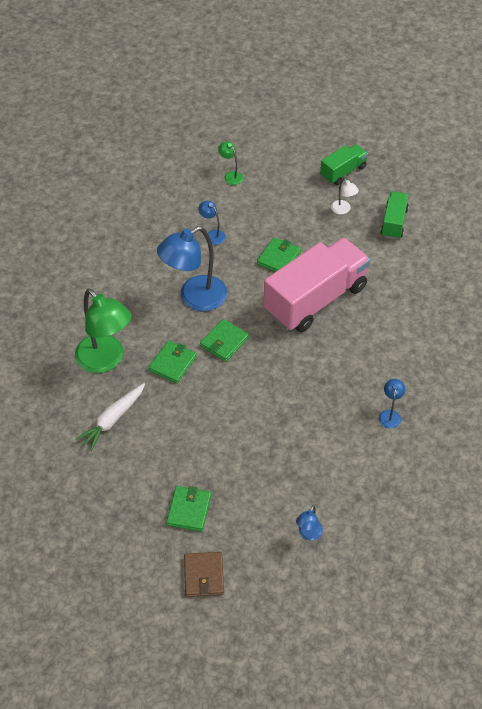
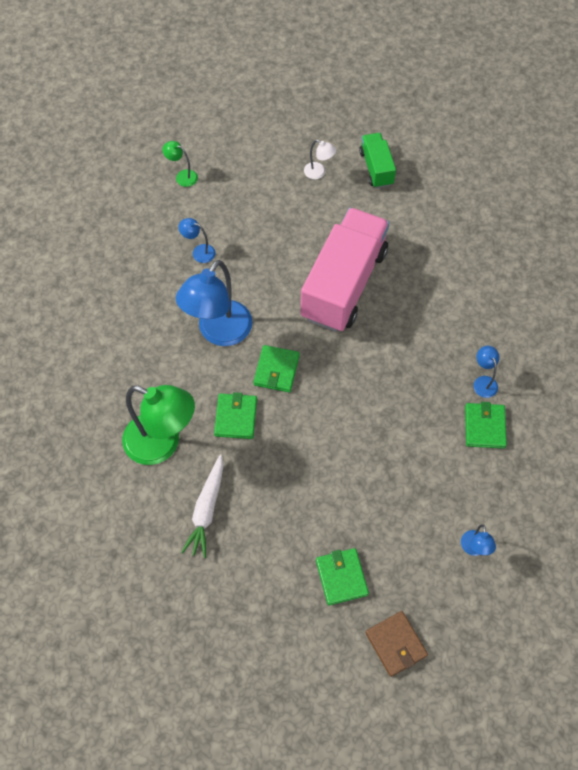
camera: 25 degrees left, 10 degrees up
(278, 258) = (282, 252): green wallet -> green wallet (484, 427)
(343, 172) = (296, 130): green truck -> none

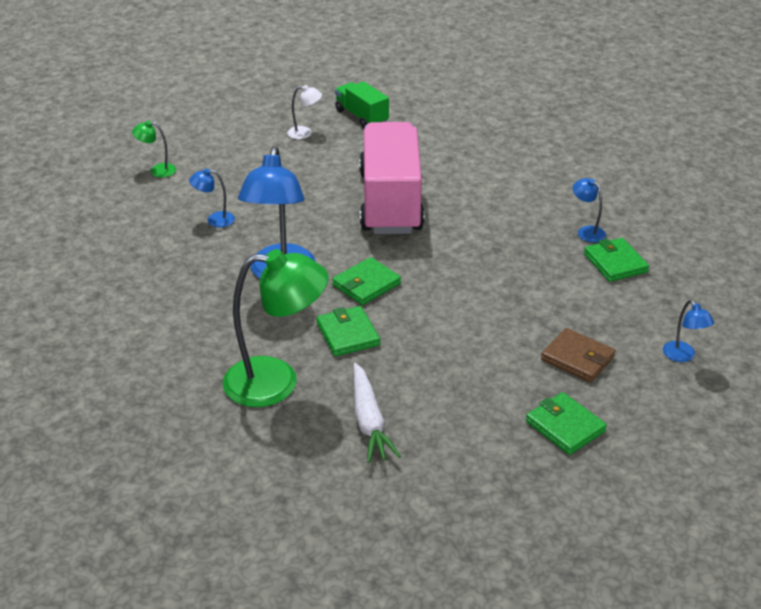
camera: 25 degrees left, 25 degrees down
(276, 370) = (366, 284): green wallet -> green wallet turned 60 degrees clockwise
(396, 644) = (668, 462): brown wallet -> brown wallet (577, 358)

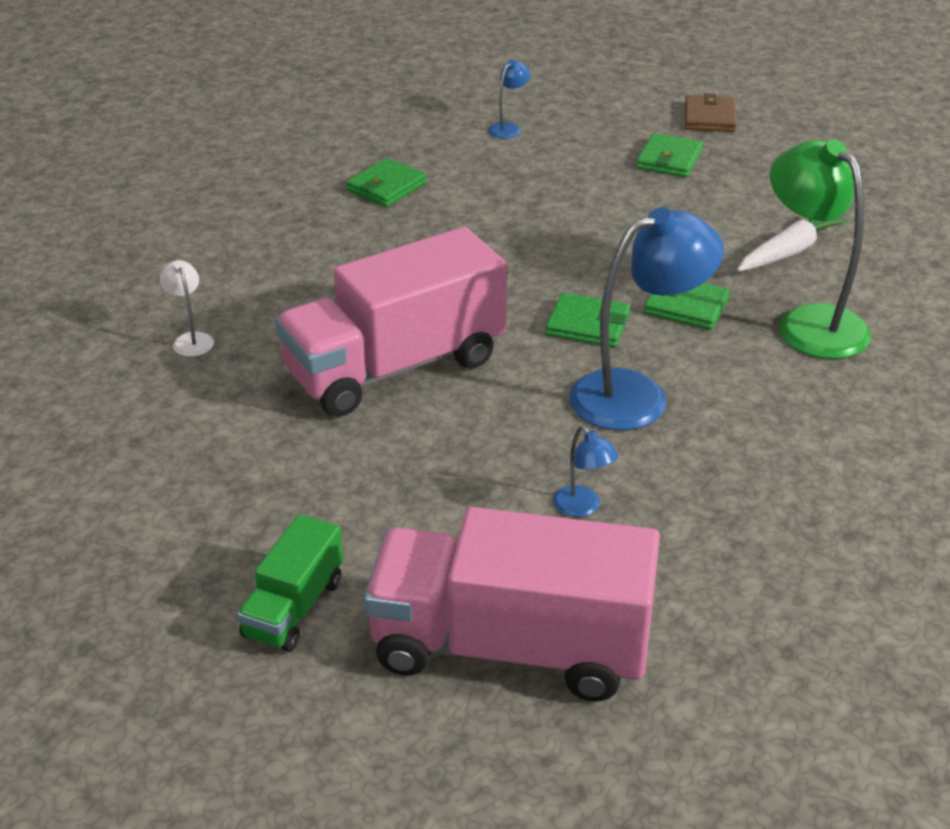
camera: 120 degrees left, 0 degrees up
(157, 170) = (510, 647): green lamp -> pink truck
(305, 133) = (258, 524): white lamp -> white lamp (191, 339)
(348, 334) = (686, 306): green wallet -> green wallet turned 75 degrees clockwise
(361, 117) = (158, 483): green truck -> green truck (293, 608)
(577, 358) = (570, 173): brown wallet -> brown wallet (709, 118)
(586, 231) = (338, 215): blue lamp -> none

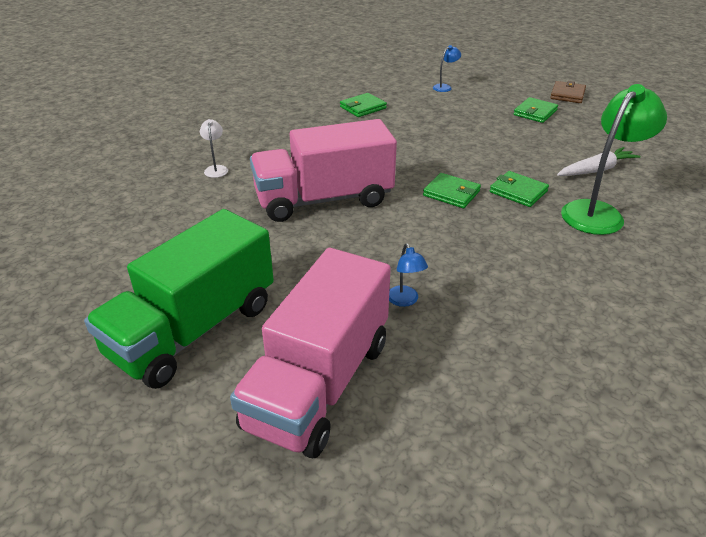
camera: 15 degrees right, 0 degrees up
(293, 608) = (193, 329): green truck -> green truck, size x2.03
(510, 647) = (319, 383): pink truck -> pink truck turned 90 degrees counterclockwise
(637, 395) = (467, 238): blue lamp -> none
(810, 322) = (598, 212): green lamp -> green lamp turned 60 degrees clockwise

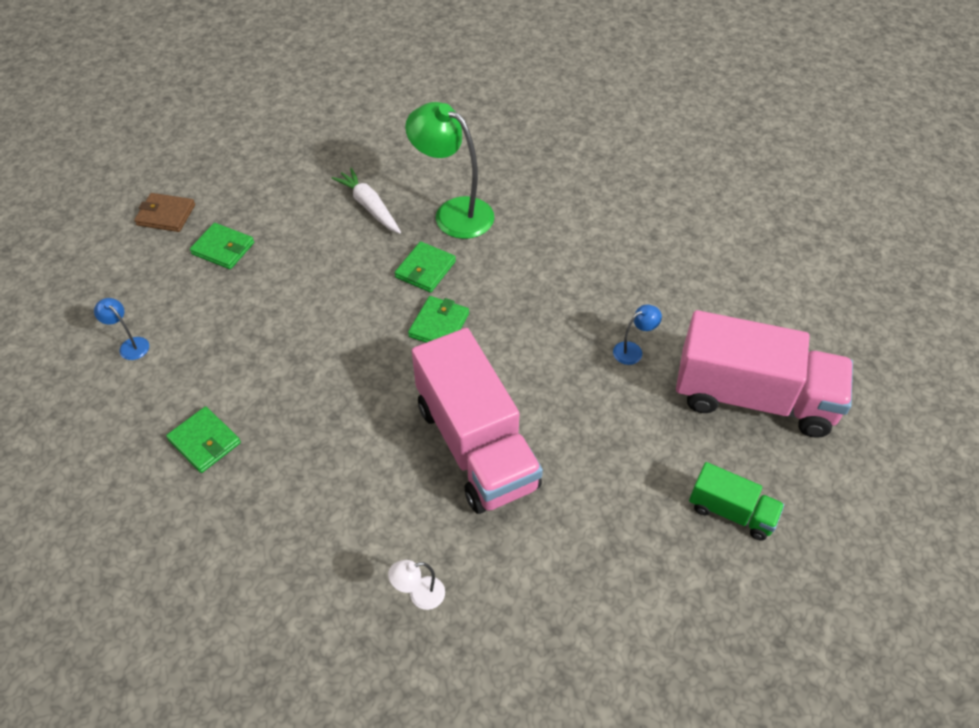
camera: 100 degrees left, 15 degrees up
(193, 329) = (731, 512): green truck -> green truck, size x0.49

